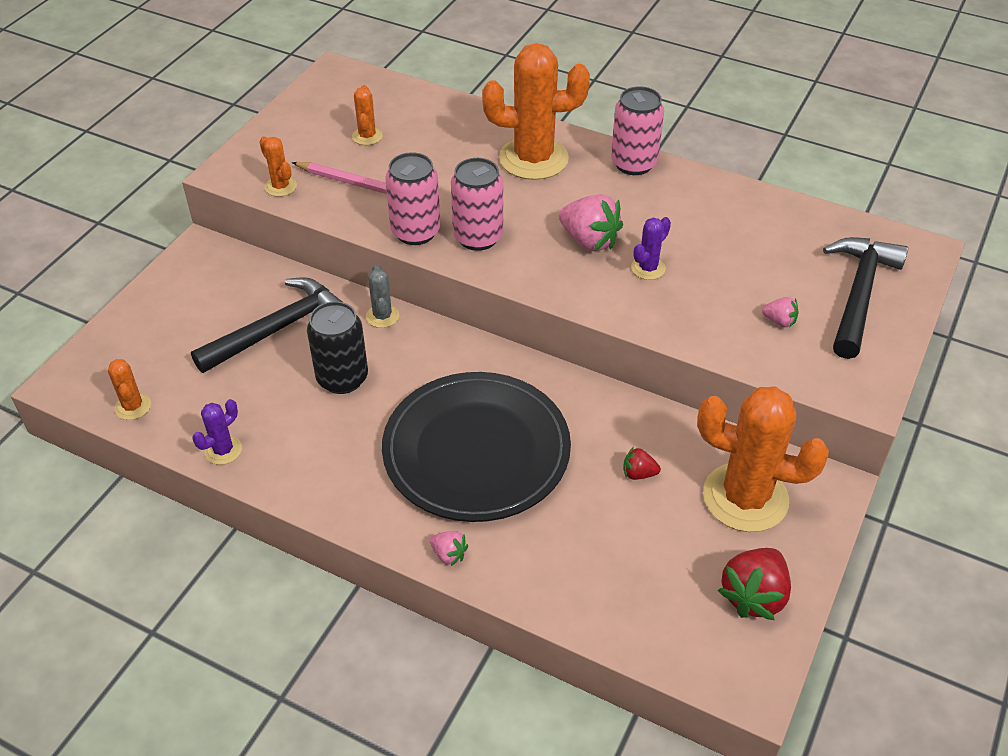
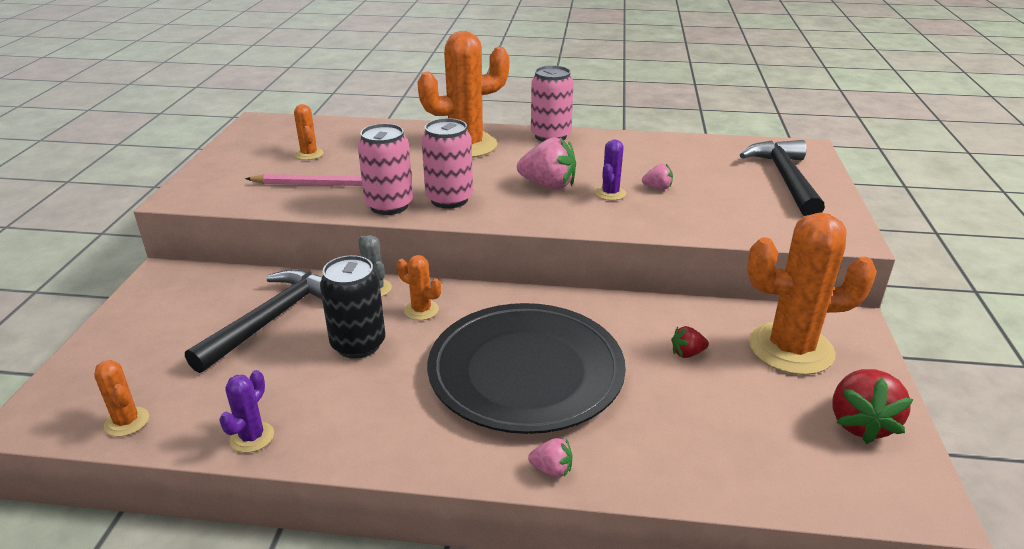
camera: 20 degrees left, 15 degrees down
(280, 187) = (240, 198): orange cactus -> orange cactus (421, 310)
(779, 321) = (741, 206): pink strawberry -> pink strawberry (657, 188)

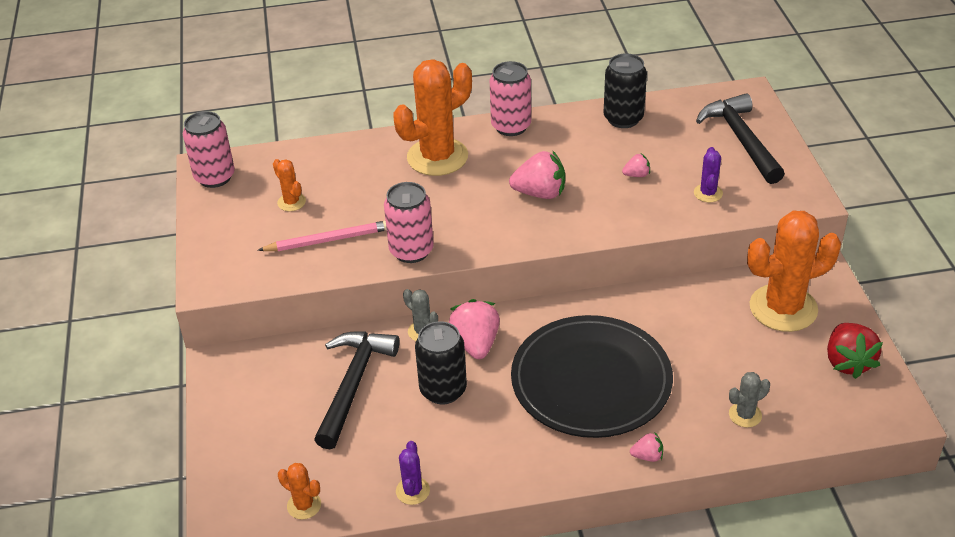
camera: 15 degrees left, 10 degrees up
(421, 310) = (476, 343): orange cactus -> pink strawberry
(449, 199) = (461, 231): pink can -> pink can (215, 177)
(610, 193) = (598, 191): purple cactus -> purple cactus (708, 193)
(665, 147) = (623, 118): none -> black can
(687, 353) = (707, 332): red strawberry -> none
(700, 452) = (745, 415): none -> grey cactus

